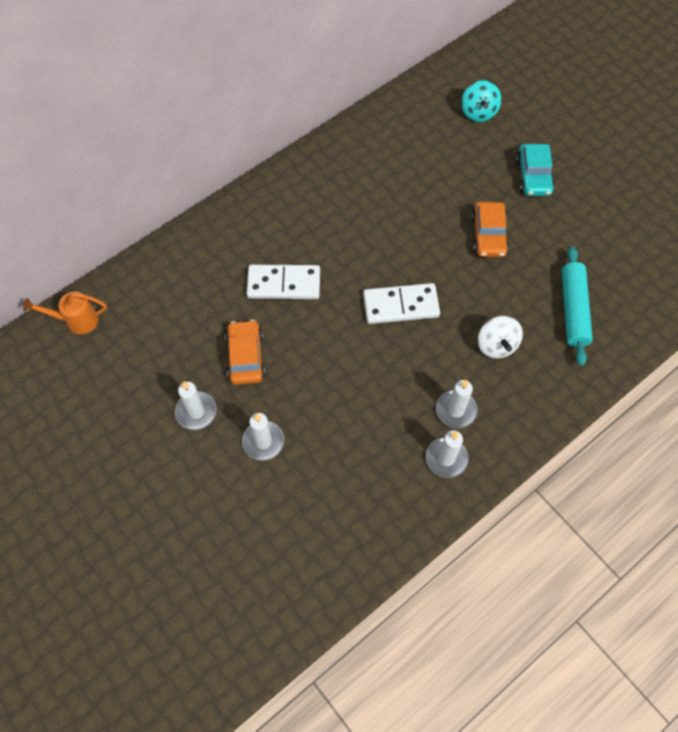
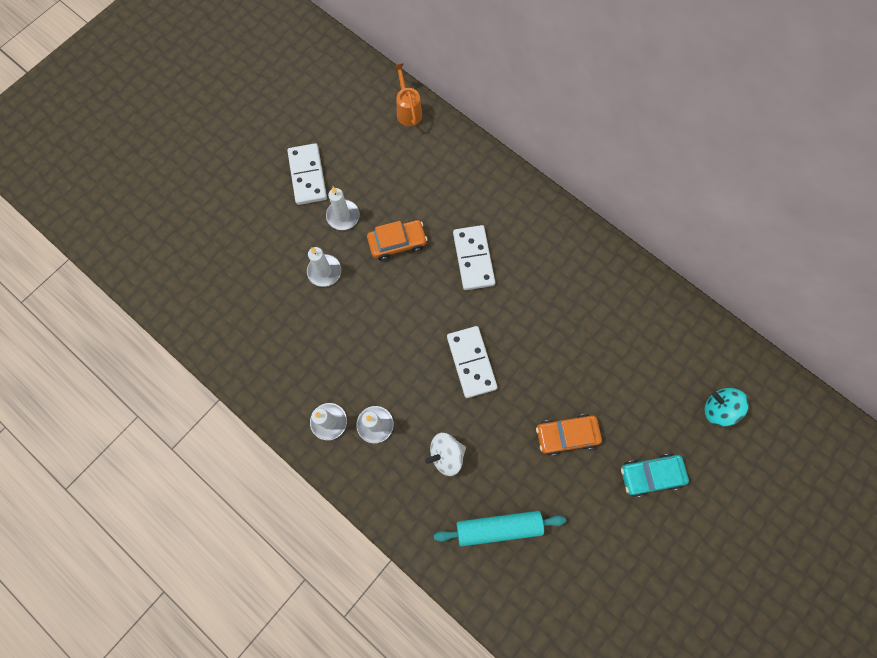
camera: 80 degrees right, 10 degrees up
(129, 446) = (307, 175): none -> white domino
(478, 112) = (718, 409): turquoise spinning top -> turquoise spinning top turned 45 degrees clockwise

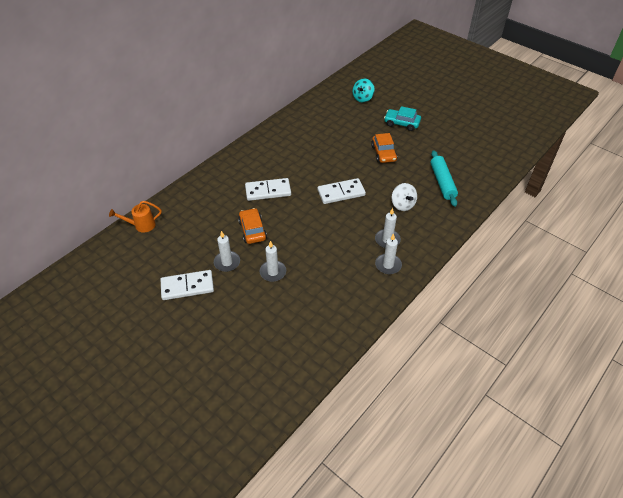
camera: 90 degrees left, 25 degrees down
(650, 475) = (401, 123): turquoise car -> turquoise car turned 120 degrees clockwise

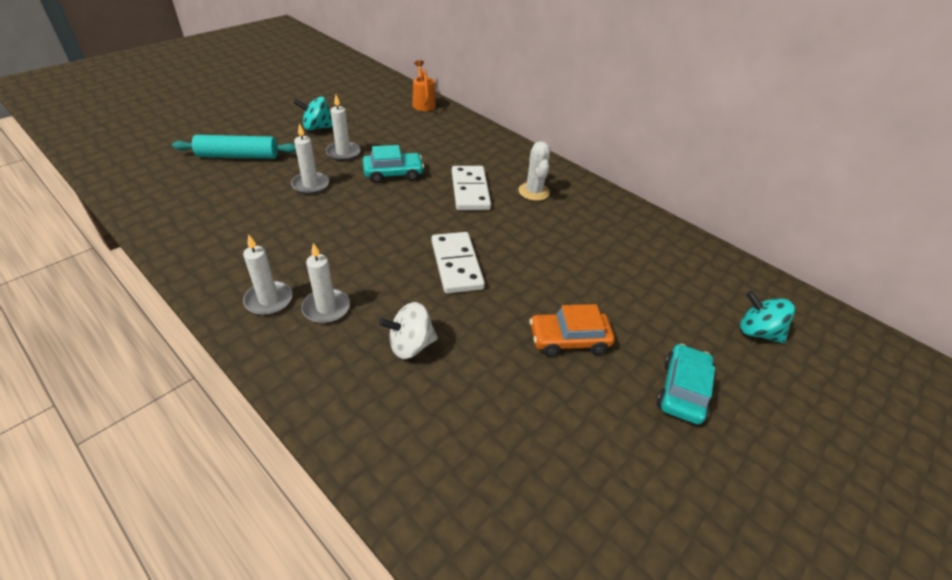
camera: 90 degrees right, 5 degrees down
(187, 286) = (317, 127): white domino -> turquoise spinning top
(252, 230) = (393, 173): orange car -> turquoise car
(265, 163) = (534, 192): none -> white cactus
(442, 182) = (471, 433): turquoise rolling pin -> turquoise rolling pin (238, 156)

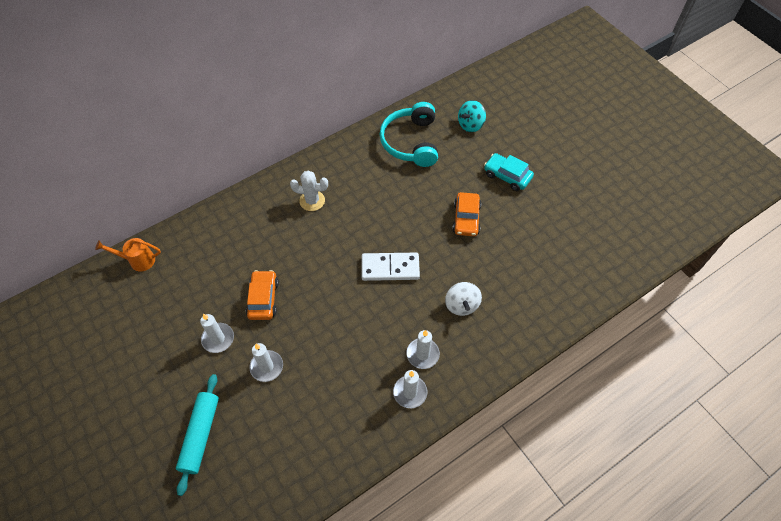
camera: 75 degrees left, 15 degrees up
(317, 127) = (162, 362): turquoise spinning top -> none
(393, 173) = (263, 299): turquoise car -> orange car
(470, 190) = (301, 244): white domino -> none
(675, 266) = (411, 142): none -> turquoise headphones

